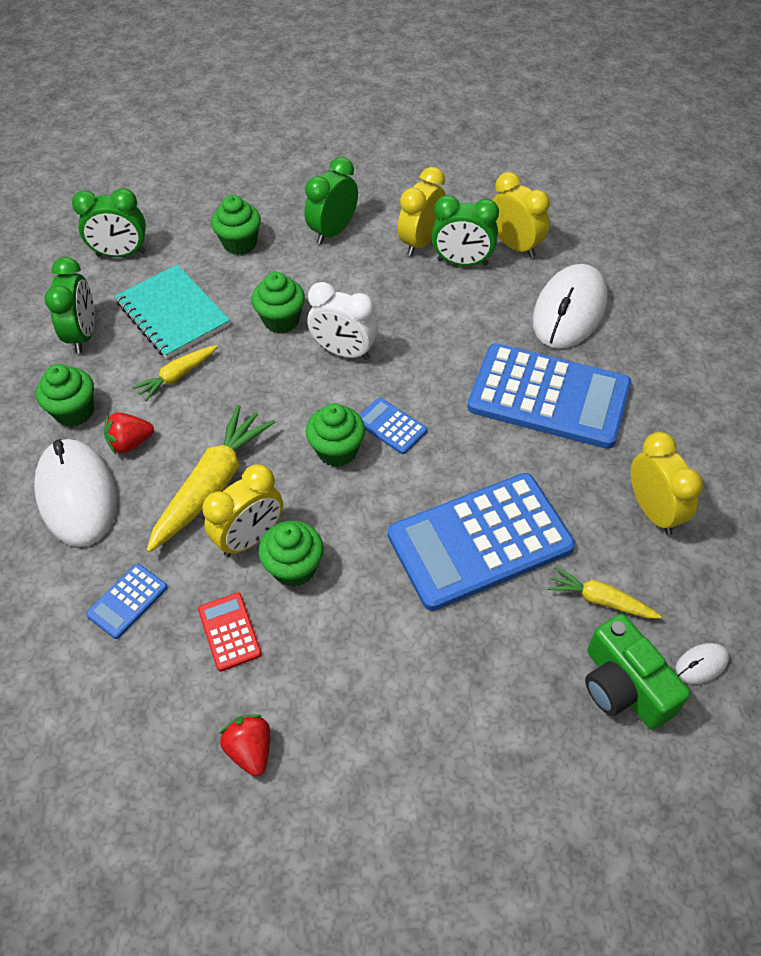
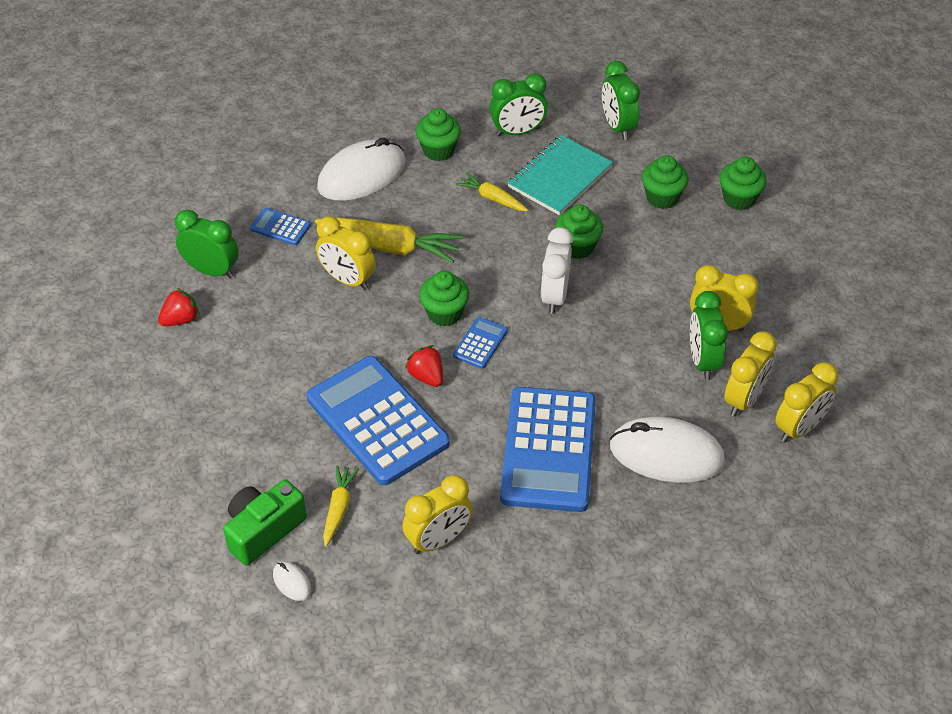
camera: 75 degrees right, 5 degrees down
(130, 443) = (417, 190): red strawberry -> red strawberry (426, 376)
(229, 632) = (266, 287): red calculator -> none
(294, 568) = (327, 311): green cupcake -> green cupcake (739, 199)
(333, 231) = (706, 258): green clock -> green clock (212, 270)
(555, 220) = (799, 428): none -> yellow clock

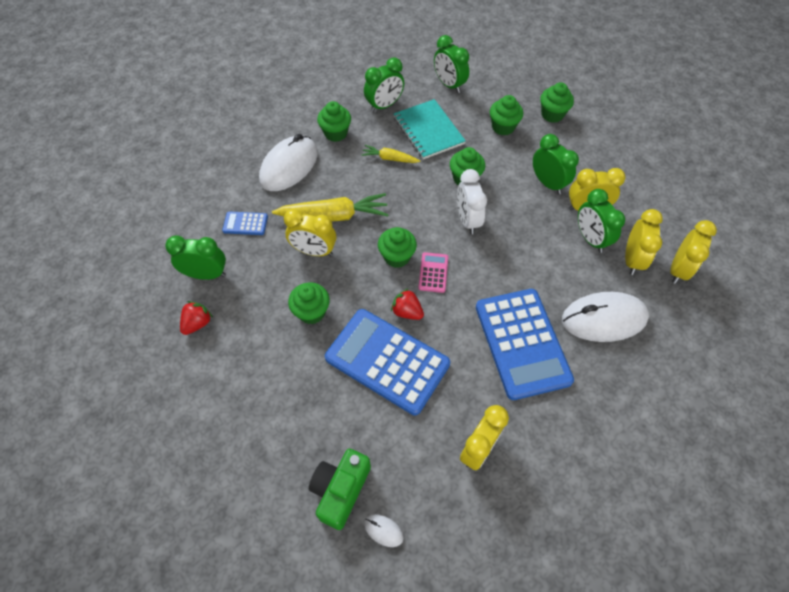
camera: 20 degrees left, 10 degrees up
(314, 344) = (311, 312): none -> green cupcake
(339, 508) = (391, 448): yellow carrot -> none
(480, 343) = (433, 272): blue calculator -> pink calculator
(560, 177) = (428, 131): turquoise notebook -> turquoise notebook turned 45 degrees counterclockwise
(684, 281) = (548, 183): none -> green clock

